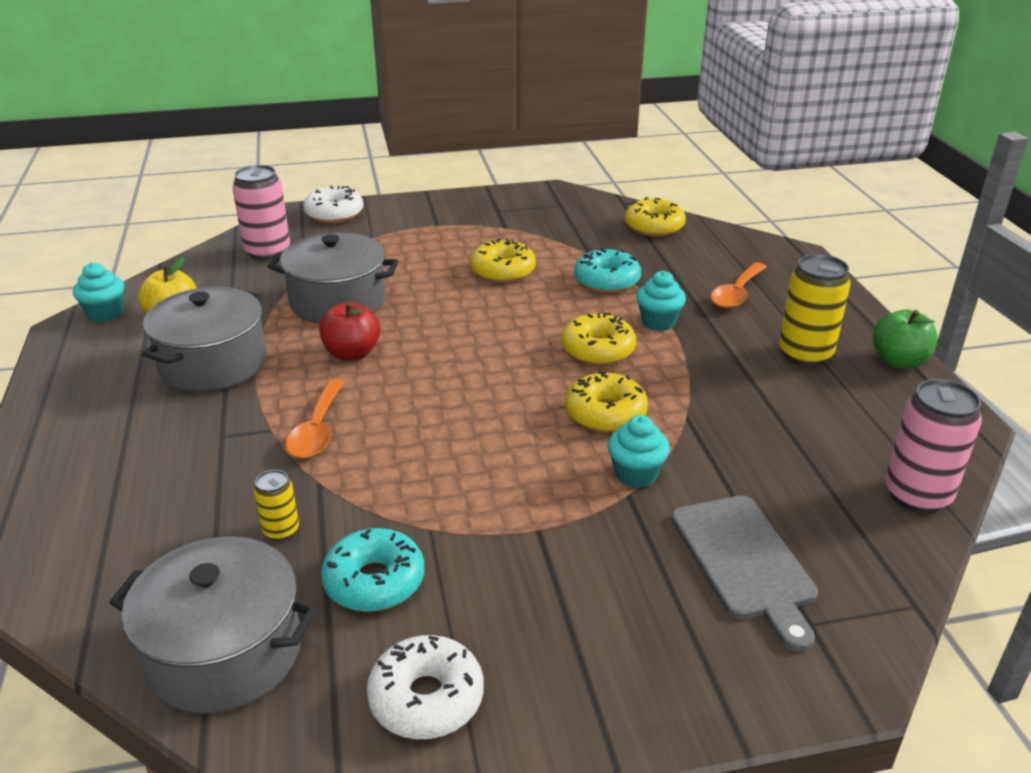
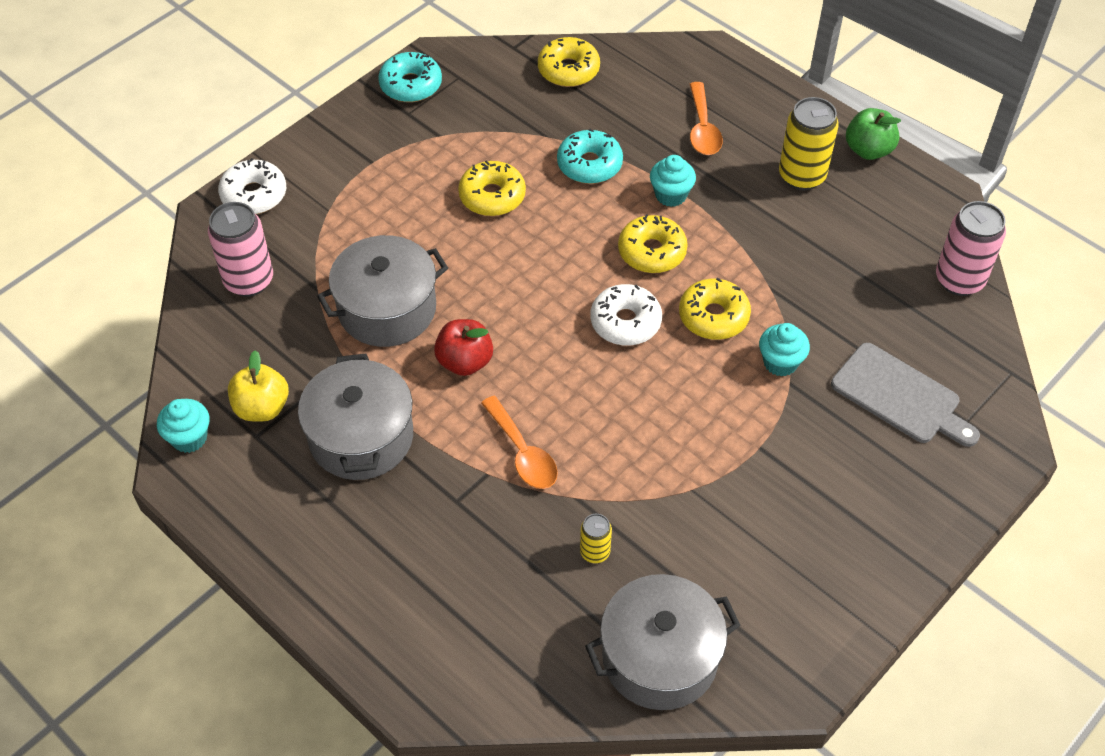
camera: 35 degrees left, 20 degrees up
(374, 581) = (697, 550): turquoise donut -> turquoise donut (411, 85)
(426, 698) = (806, 606): white donut -> white donut (625, 322)

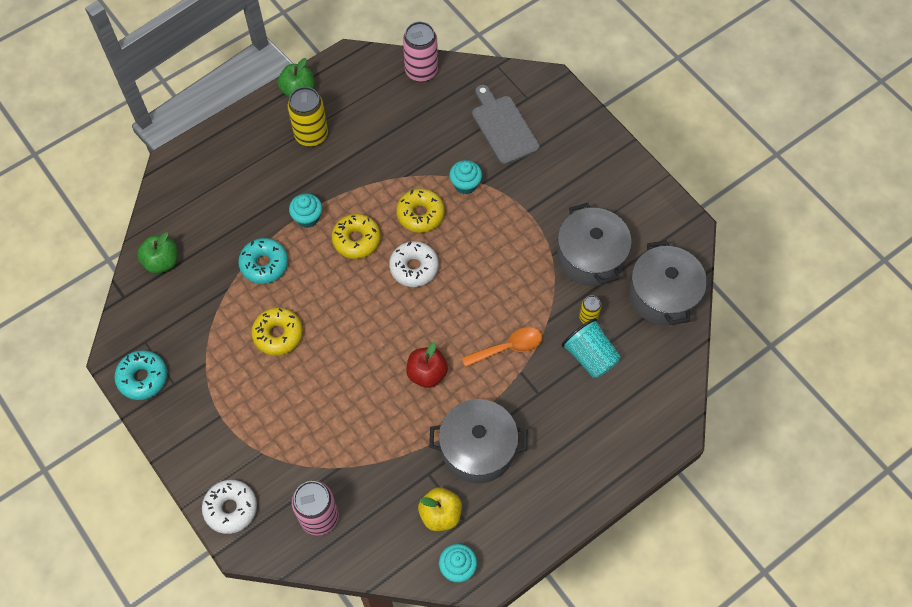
camera: 80 degrees left, 10 degrees up
(387, 309) = (369, 420): grey pot -> grey pot (590, 256)
(529, 562) = (590, 356): none -> turquoise cup
(568, 70) = (162, 262): yellow donut -> green apple
(702, 128) = (249, 185): orange spoon -> none
(900, 396) = (503, 127): grey cutting board -> grey cutting board turned 75 degrees counterclockwise

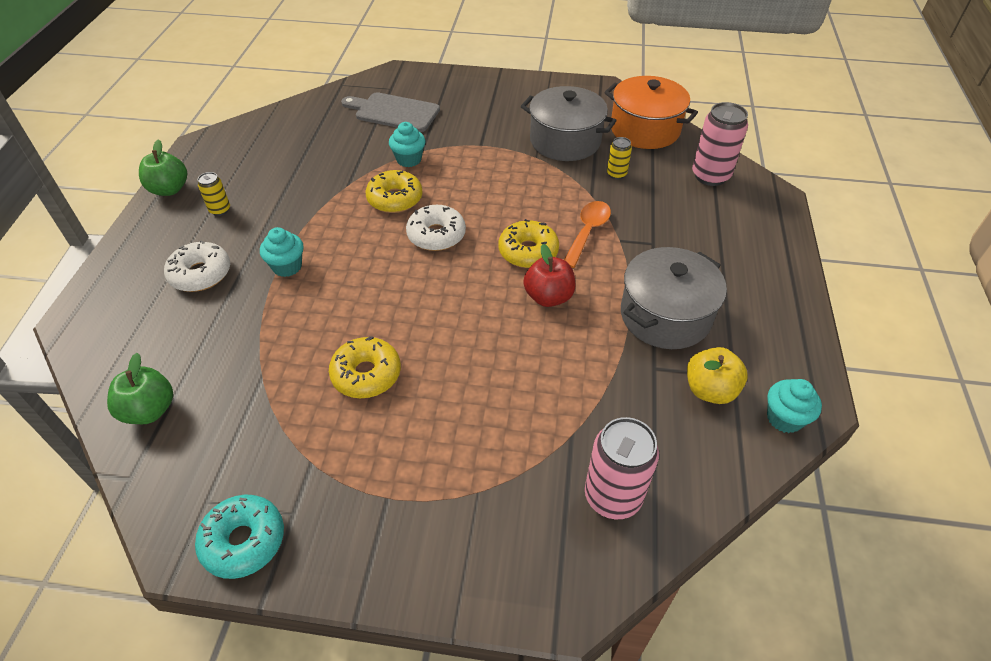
camera: 45 degrees left, 15 degrees down
(231, 508) = (511, 580): white donut -> white donut (200, 274)
(264, 264) = (282, 330): turquoise donut -> none
(311, 135) = (220, 210): yellow can -> yellow can, size x0.52
(356, 240) = (357, 251): yellow donut -> yellow donut (528, 252)
(421, 71) = (279, 118): pink can -> pink can (710, 176)
(590, 356) = (653, 194): turquoise cup -> none
(663, 295) = (645, 129): grey pot -> orange pot

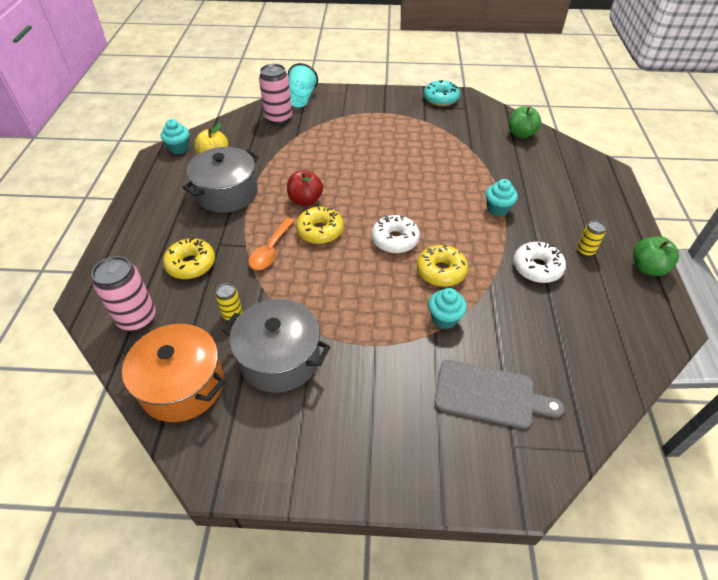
camera: 175 degrees right, 0 degrees up
(200, 274) = (555, 200): white donut -> white donut (537, 268)
(366, 374) = (413, 154): yellow donut -> yellow donut (191, 264)
(570, 567) = (300, 99): none -> turquoise cup

